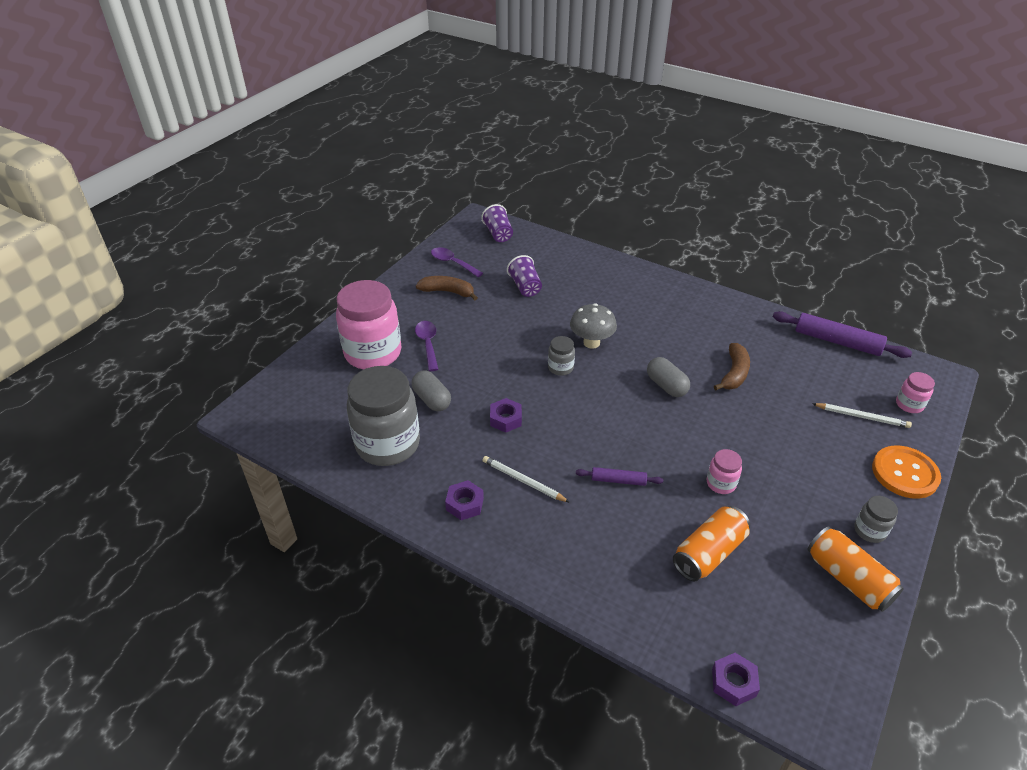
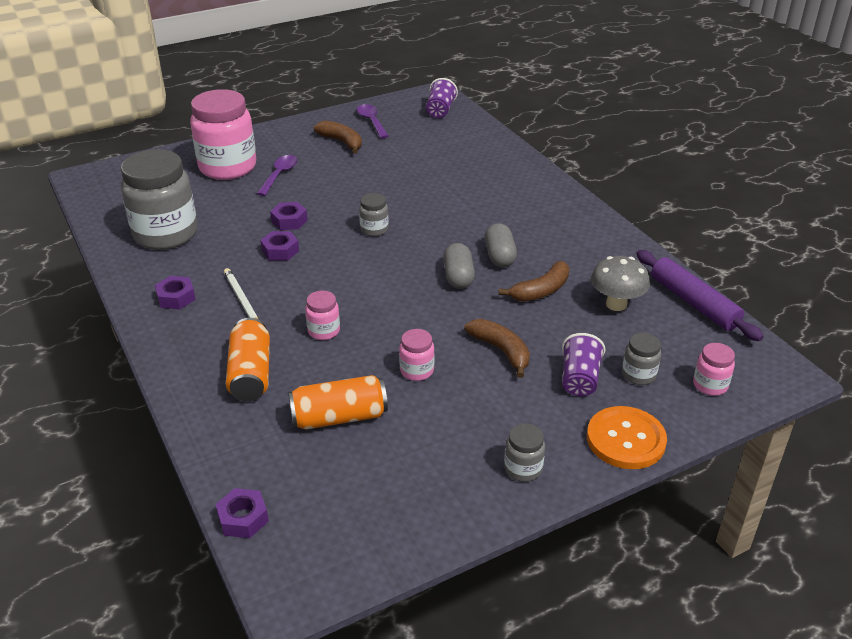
camera: 30 degrees right, 5 degrees down
(432, 399) = (236, 216): grey capsule -> grey capsule (499, 256)
(483, 387) = (289, 221): none -> purple nut
(525, 287) = (416, 158): purple cup -> purple cup (579, 379)
(591, 343) = (426, 220): grey mushroom -> grey mushroom (616, 304)
(618, 480) = (324, 331): purple rolling pin -> pink jar
(759, 438) = (501, 351): none -> brown banana
(848, 579) = (450, 495): orange can -> orange can (250, 373)
(862, 416) = (638, 375): white pencil -> grey jar

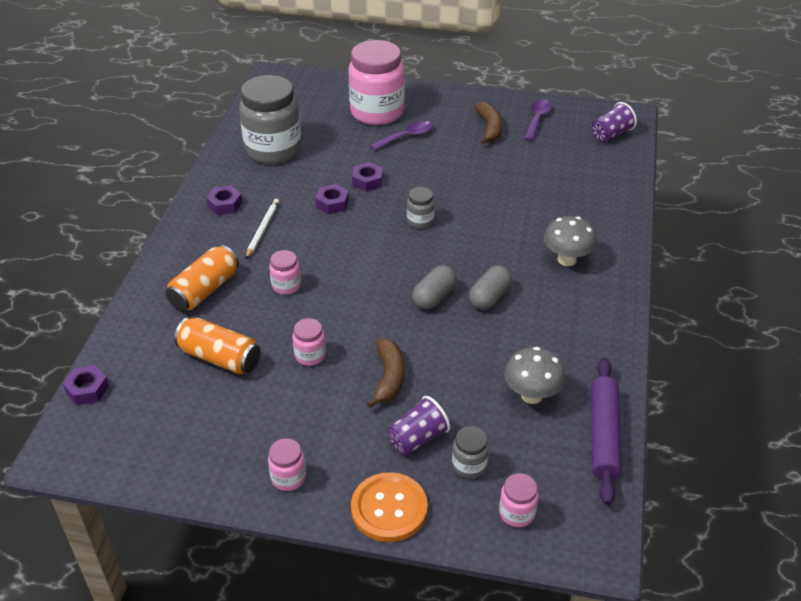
camera: 40 degrees right, 5 degrees up
(519, 205) = (566, 259): none -> grey mushroom
(523, 469) = (288, 478): grey jar -> pink jar
(541, 291) = (484, 346): brown banana -> none

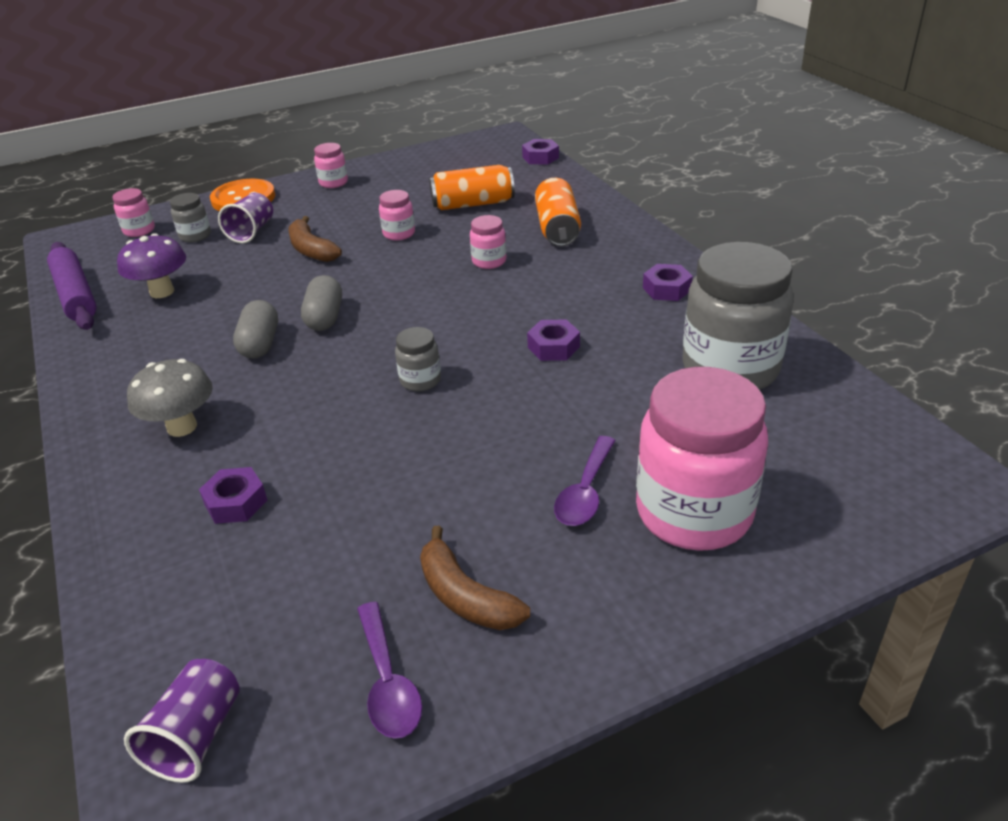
camera: 145 degrees right, 5 degrees down
(262, 230) = (587, 288): white pencil -> none
(367, 181) = (549, 394): purple nut -> purple nut (236, 502)
(531, 395) = (162, 292): grey mushroom -> purple mushroom

